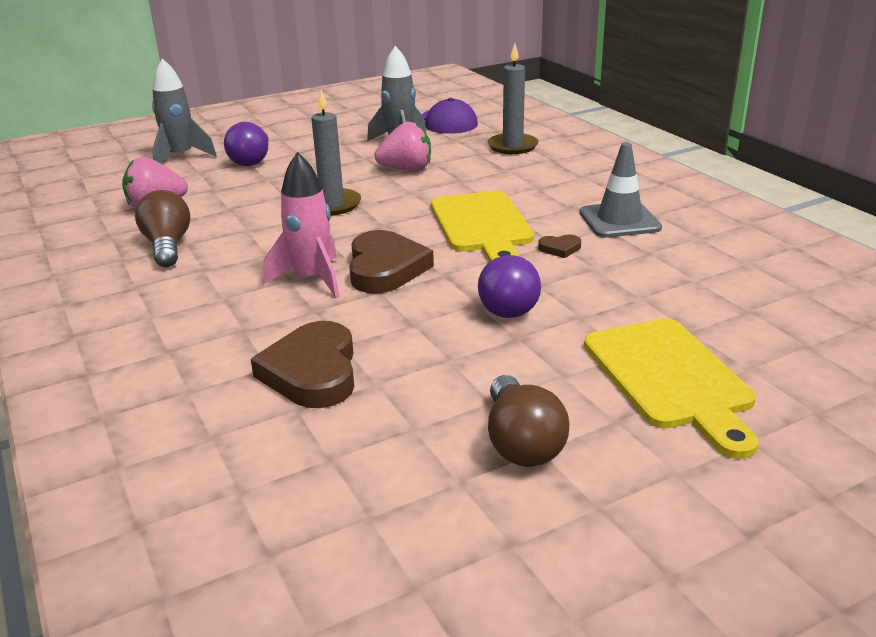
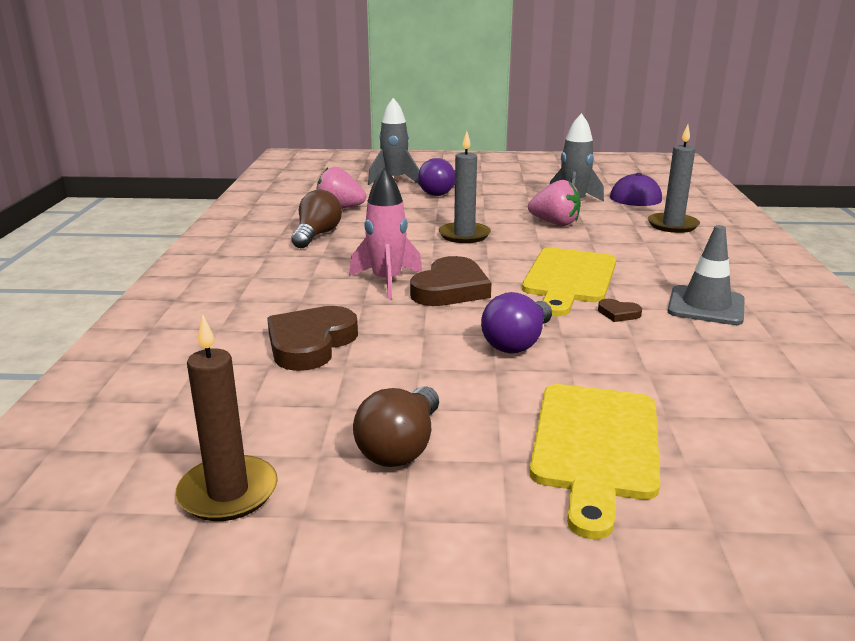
camera: 30 degrees right, 5 degrees down
(417, 554) = (228, 492): none -> brown candle

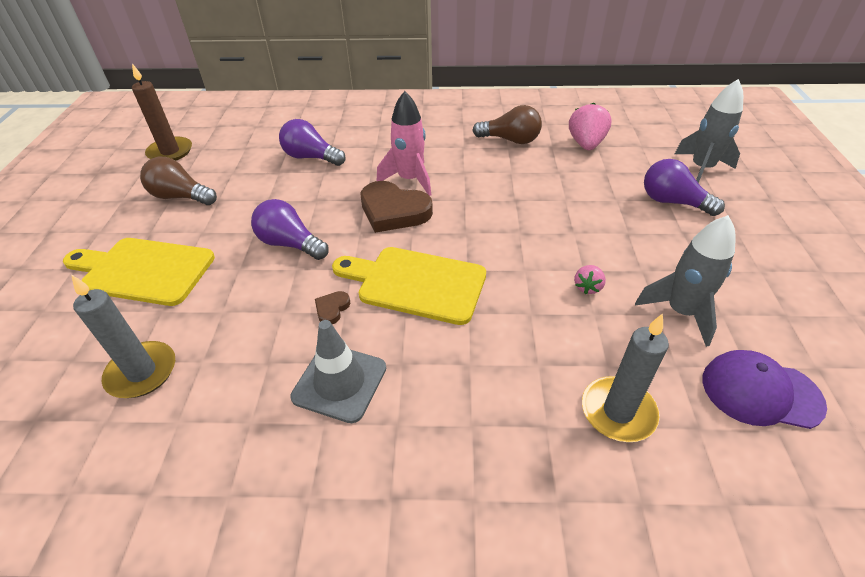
camera: 90 degrees right, 20 degrees up
(310, 343) = (311, 157): brown heart -> purple light bulb
(464, 235) = (528, 218): grey candle -> grey candle (142, 372)
(555, 223) = (587, 287): pink strawberry -> pink strawberry, size x0.54

